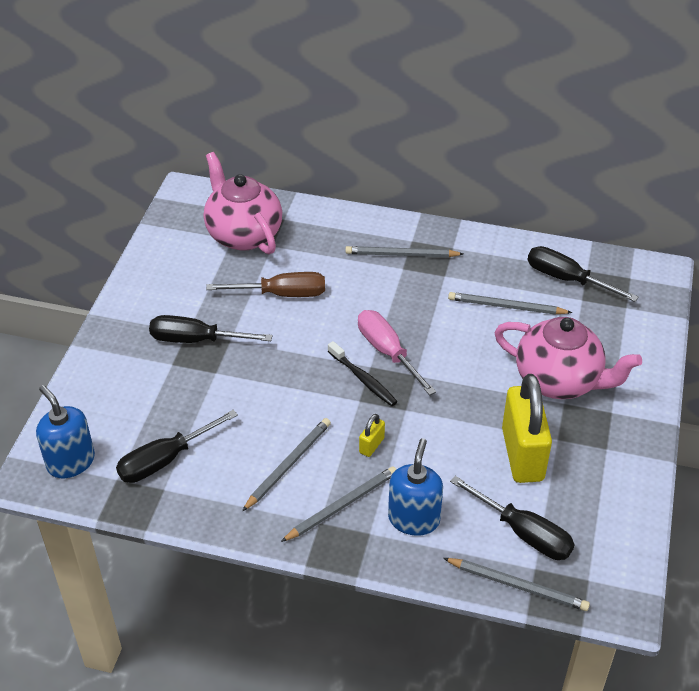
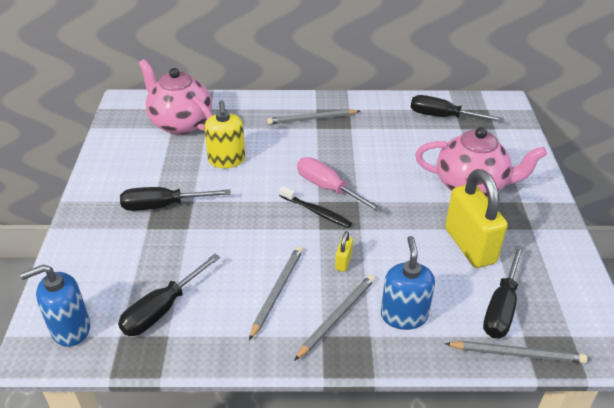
camera: 15 degrees left, 5 degrees down
(70, 462) = (70, 329): blue soap dispenser -> blue soap dispenser turned 60 degrees counterclockwise
(283, 294) = (226, 160): brown screwdriver -> yellow soap dispenser
(506, 306) = (407, 141): grey pencil -> none
(524, 533) = (501, 308): black screwdriver -> black screwdriver turned 90 degrees clockwise

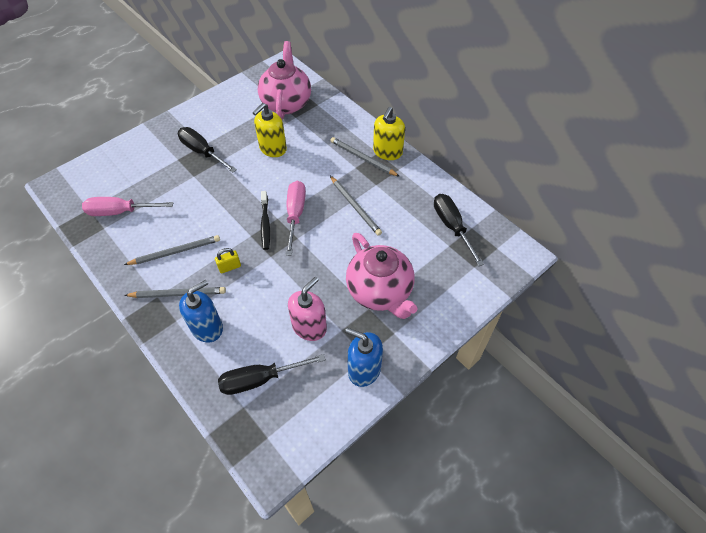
camera: 50 degrees right, 15 degrees up
(70, 329) = (78, 186): blue soap dispenser -> blue soap dispenser (364, 369)
(161, 310) = (119, 212): black screwdriver -> pink screwdriver
(322, 104) = (387, 152): none -> yellow soap dispenser
(469, 245) = (309, 327): yellow padlock -> pink soap dispenser
(517, 354) = (222, 411): grey pencil -> grey pencil (355, 207)

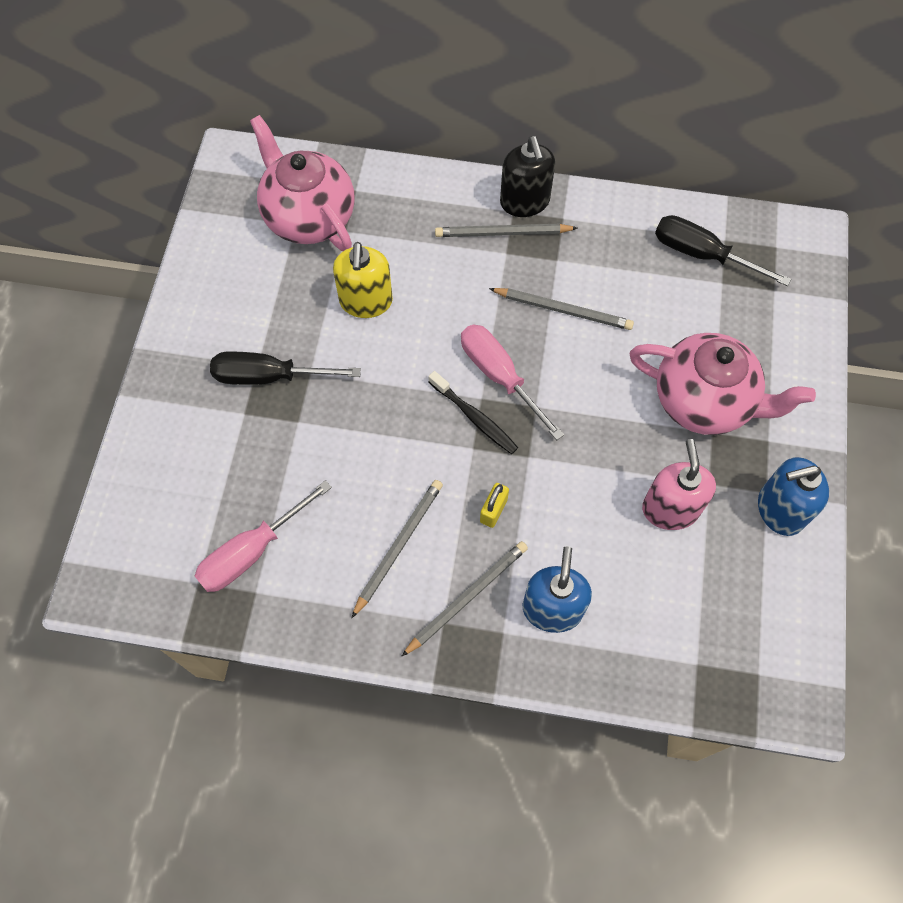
camera: 40 degrees left, 10 degrees up
(259, 379) = (681, 617): black screwdriver -> none
(387, 152) = (525, 202): yellow soap dispenser -> black soap dispenser

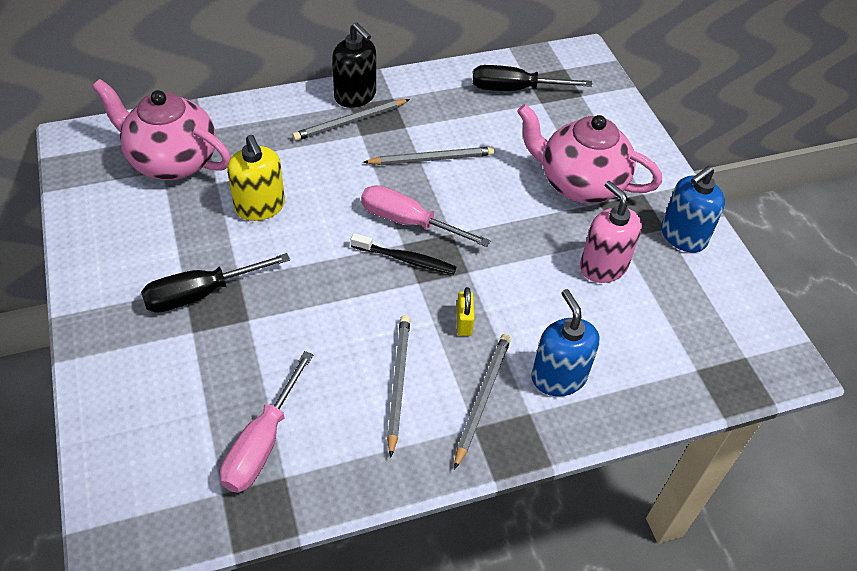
camera: 30 degrees left, 15 degrees down
(704, 401) = (579, 184): pink teapot -> pink teapot turned 150 degrees counterclockwise

